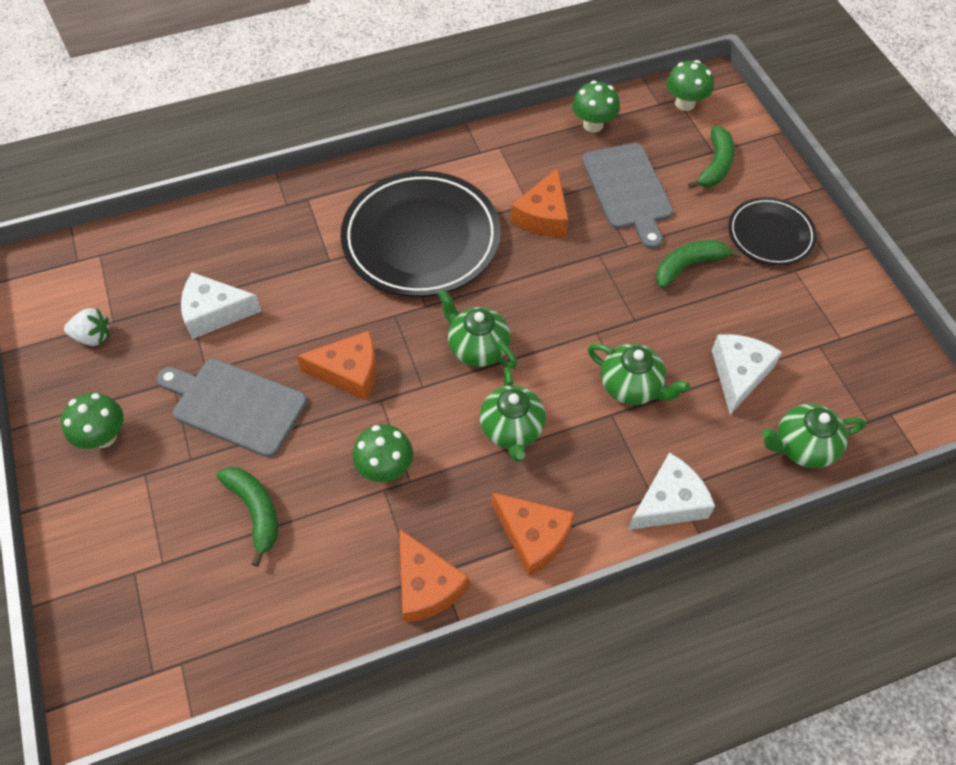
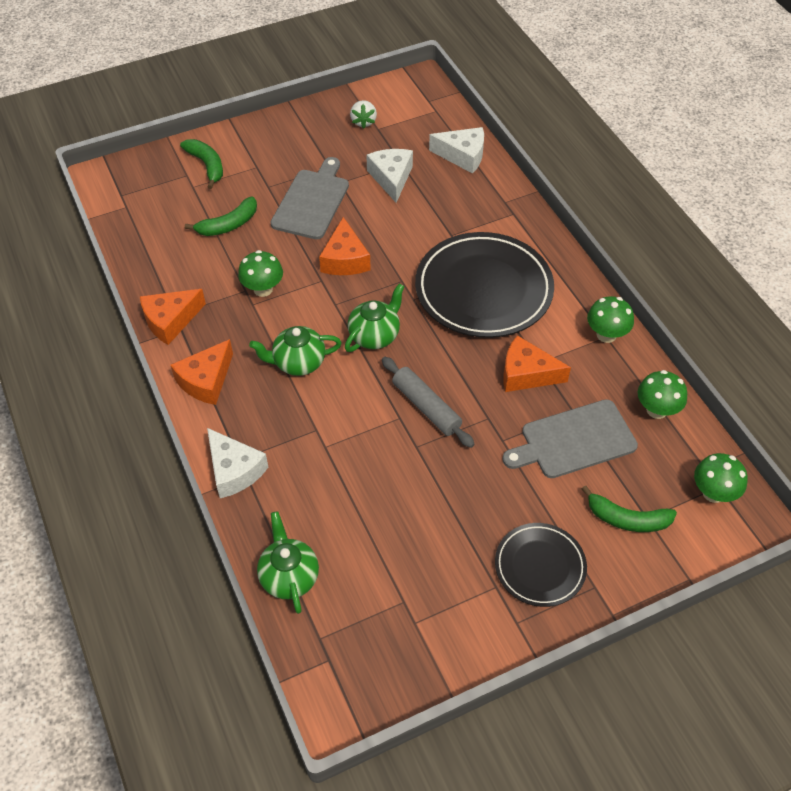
camera: 85 degrees right, 5 degrees down
(104, 436) = (284, 143): green mushroom -> green mushroom (606, 335)
(583, 306) = (426, 407): none -> grey rolling pin
(631, 387) = (344, 444): green teapot -> none
(688, 266) = (486, 490): green banana -> green banana (207, 165)
(739, 374) = (364, 528): white cheese -> white cheese (462, 156)

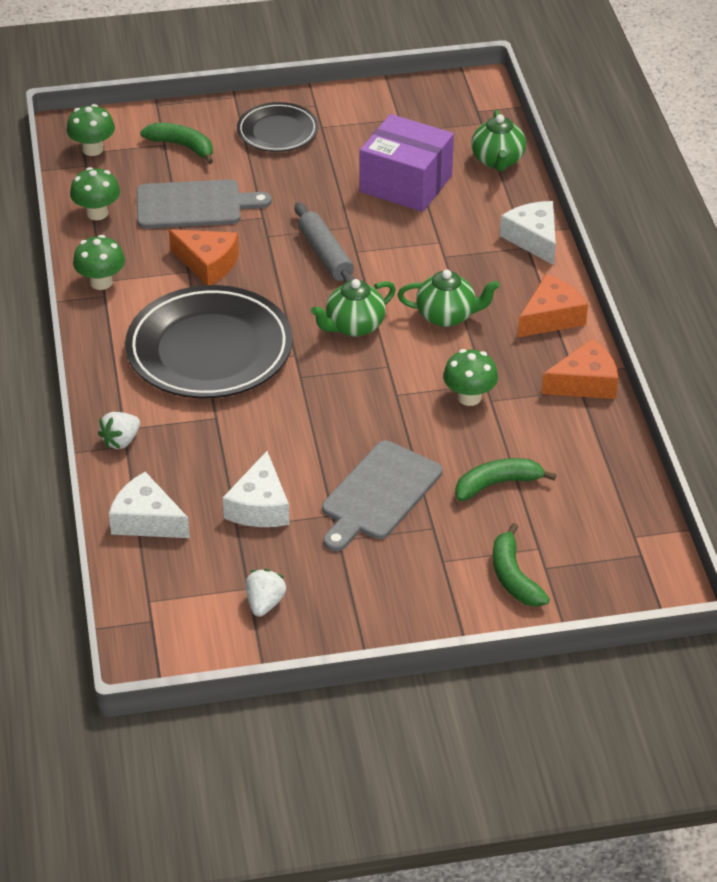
camera: 165 degrees left, 10 degrees down
(345, 259) = (359, 413): orange cheese -> none
(378, 518) = (406, 183): none -> purple box
(510, 204) = (121, 441): none -> white strawberry

